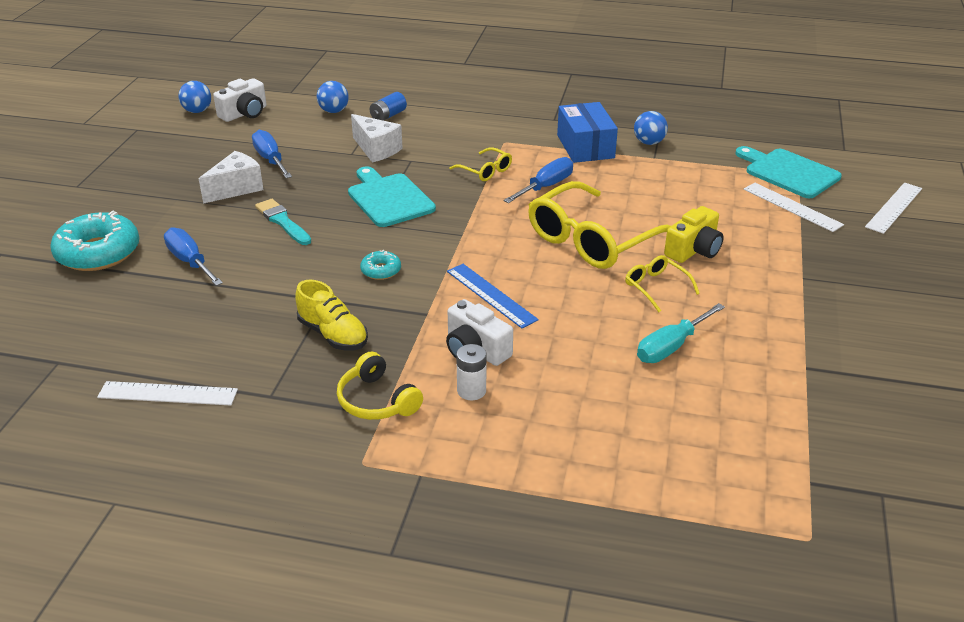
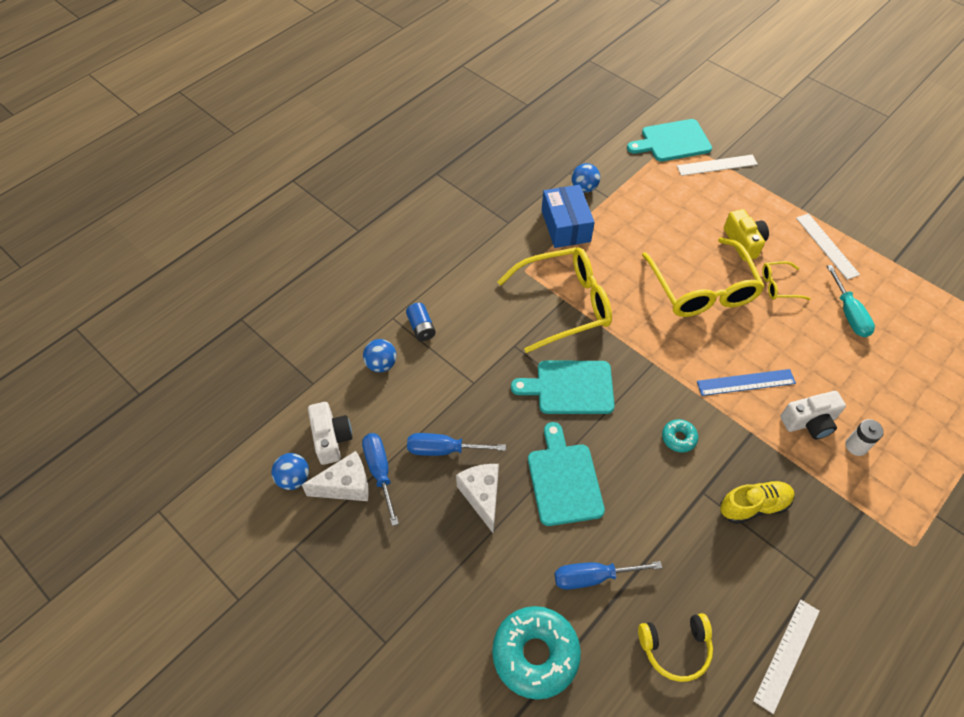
camera: 60 degrees left, 20 degrees up
(282, 221) = (564, 480): turquoise brush -> turquoise cutting board
(376, 149) = (479, 362): white cheese -> white cheese (346, 486)
(377, 400) = (847, 509): yellow headphones -> yellow headphones (675, 648)
(485, 171) = (564, 304): yellow glasses -> yellow glasses, size x2.19
(546, 186) = (612, 279): blue screwdriver -> blue screwdriver (380, 472)
(585, 146) = (566, 226): blue box -> blue box turned 60 degrees clockwise
(894, 207) = (744, 121): white ruler -> white ruler (827, 246)

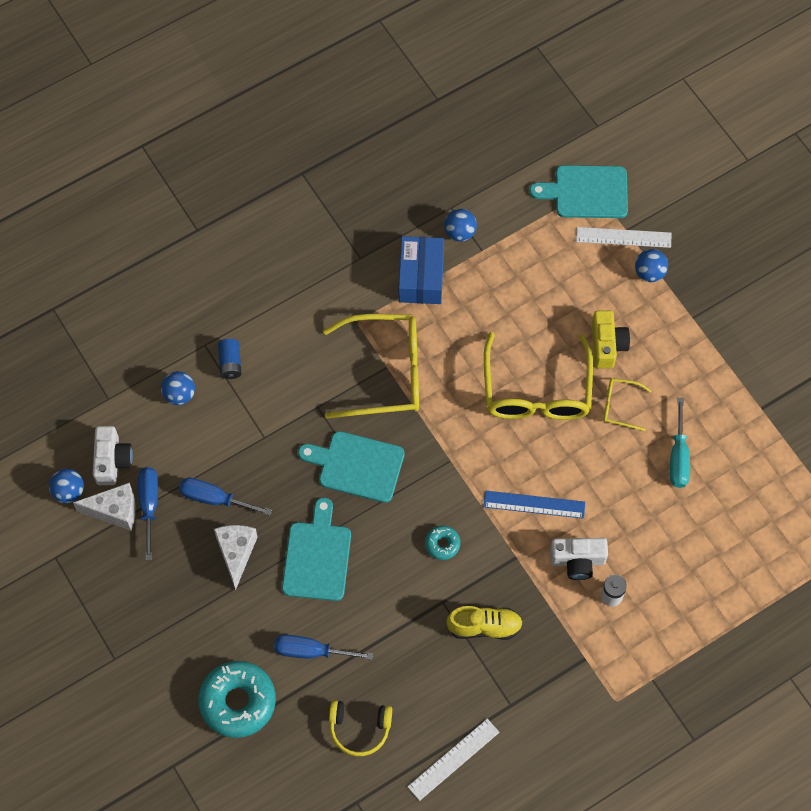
camera: 15 degrees right, 10 degrees up
(750, 185) = (649, 273): none -> blue ball
(827, 246) = (697, 371): white ruler -> none

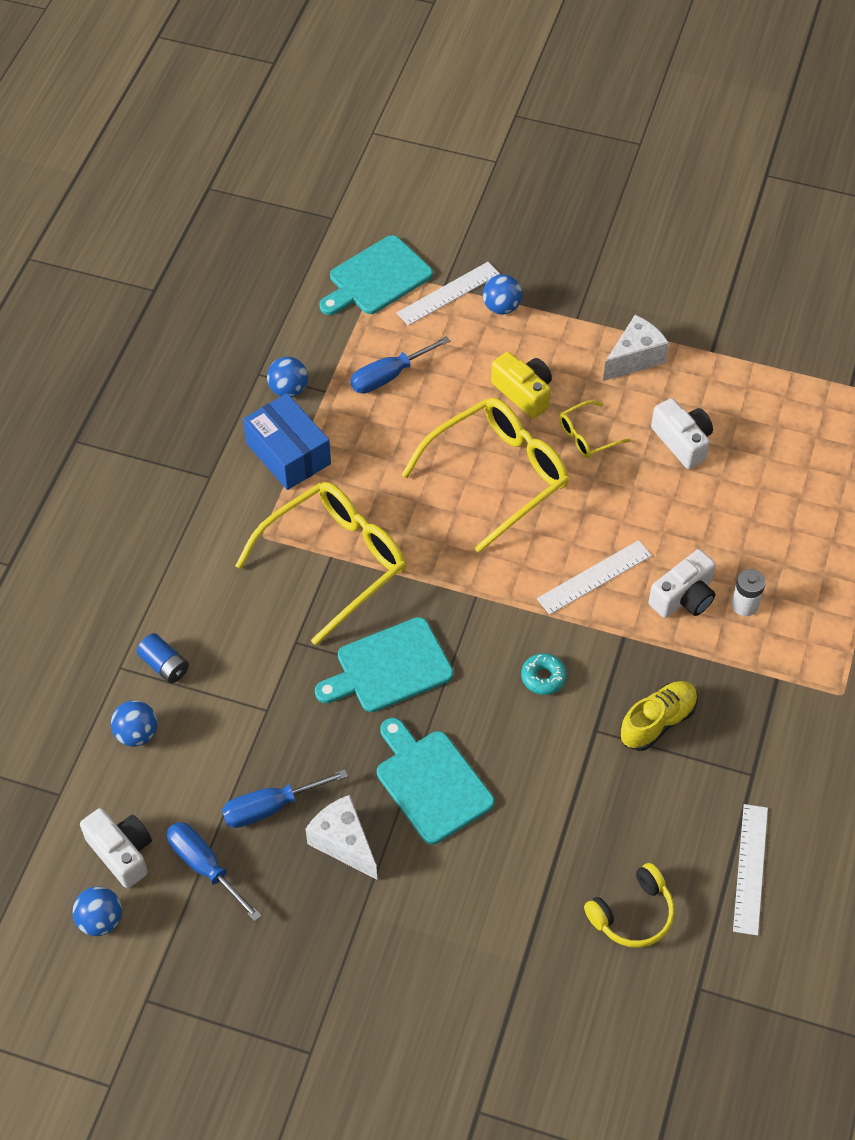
camera: 40 degrees left, 10 degrees down
(115, 511) = (171, 901): white cheese -> white cheese (634, 358)
(238, 702) = (485, 989): turquoise donut -> none
(311, 651) = (512, 878): blue screwdriver -> blue screwdriver (389, 376)
(534, 504) = (594, 577): blue ruler -> white ruler
(536, 390) = (497, 476): yellow glasses -> yellow glasses turned 90 degrees counterclockwise
(678, 456) = (682, 442): turquoise screwdriver -> white camera

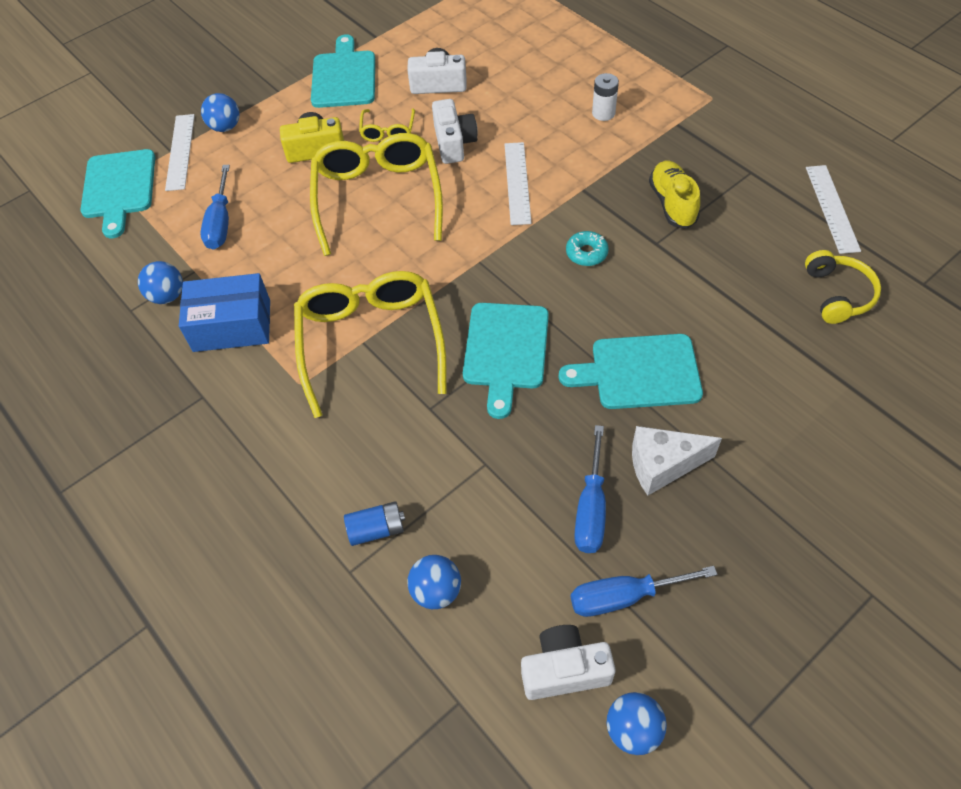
camera: 55 degrees left, 0 degrees up
(634, 358) = (344, 77): white cheese -> turquoise cutting board
(683, 597) = (573, 141): white camera -> white camera (454, 143)
(750, 868) = (832, 208): white ruler -> white ruler turned 45 degrees clockwise

